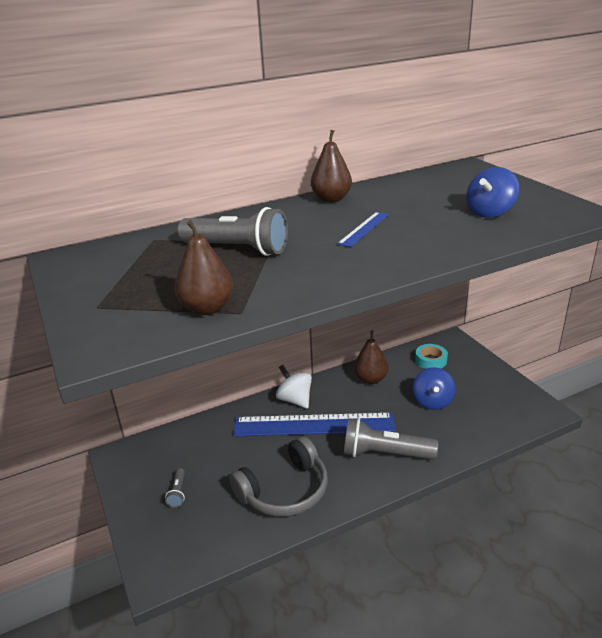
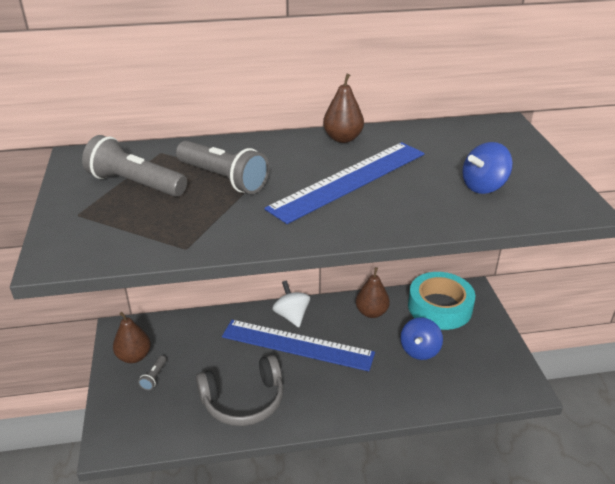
camera: 15 degrees right, 5 degrees up
(207, 308) = (161, 237): brown pear -> brown pear (134, 356)
(364, 229) = (349, 180): blue ruler -> blue ruler, size x2.25
(384, 454) = (348, 390): grey flashlight -> grey flashlight (135, 184)
(431, 360) = (439, 307): turquoise tape -> turquoise tape, size x2.00

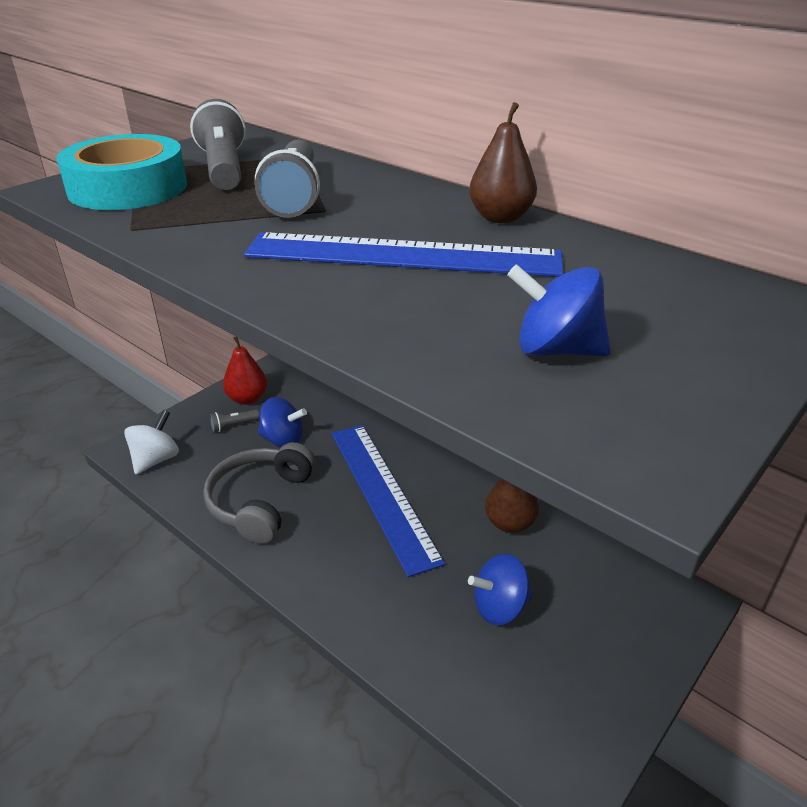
camera: 50 degrees right, 0 degrees up
(134, 356) = (247, 399): brown pear -> red pear
(199, 361) = (283, 440): none -> blue spinning top
(243, 401) = (260, 501): grey headphones -> grey headphones turned 75 degrees clockwise
(291, 315) = (421, 463): white spinning top -> white spinning top (156, 459)
(439, 307) = (606, 584): turquoise tape -> turquoise tape (128, 188)

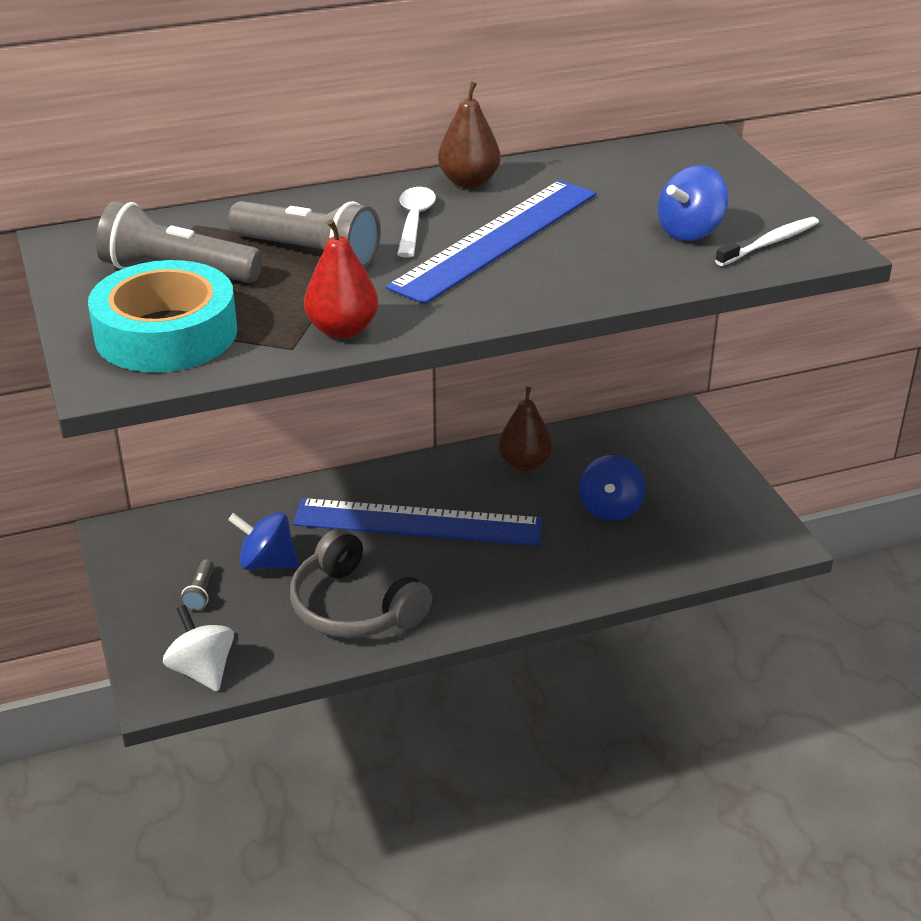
camera: 60 degrees left, 0 degrees up
(247, 399) = (157, 568): red pear -> red pear (342, 330)
(283, 440) = (267, 563): blue spinning top -> blue spinning top turned 120 degrees counterclockwise
(395, 216) = (414, 222): none -> white spoon
(602, 415) = (770, 243): none -> white toothbrush

